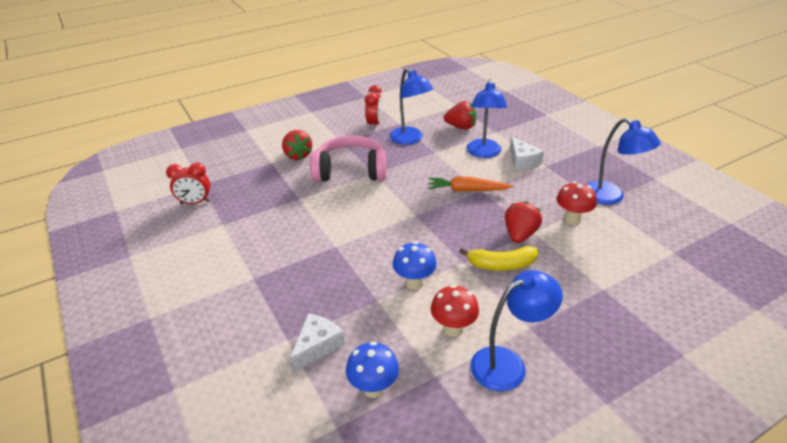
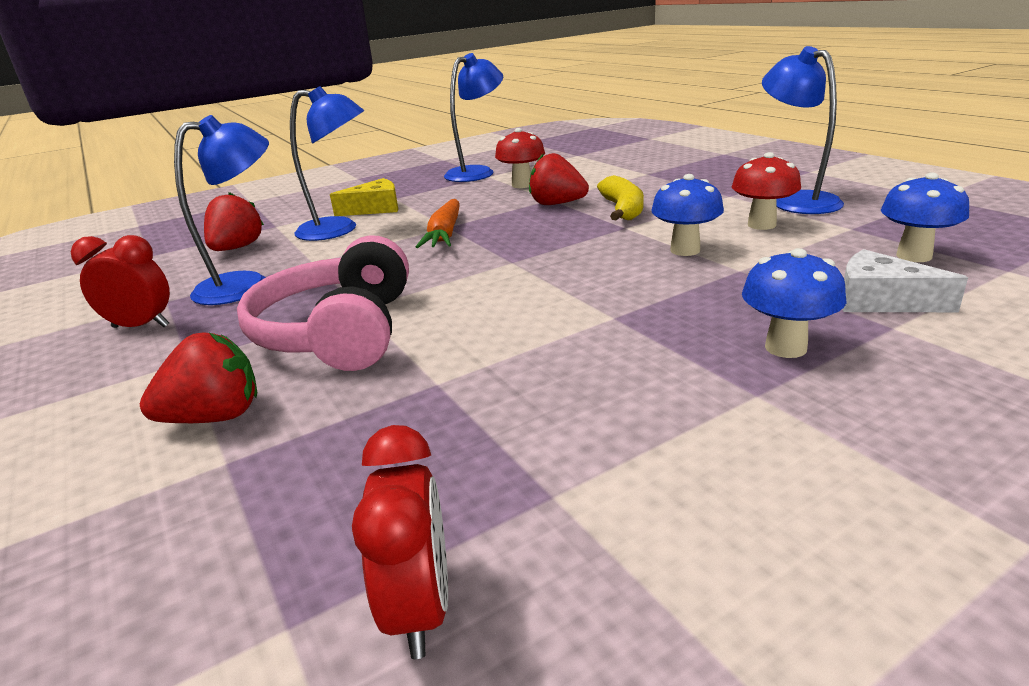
camera: 90 degrees left, 10 degrees down
(284, 295) = (785, 348): none -> blue mushroom
(522, 160) = (375, 208): white cheese -> yellow cheese

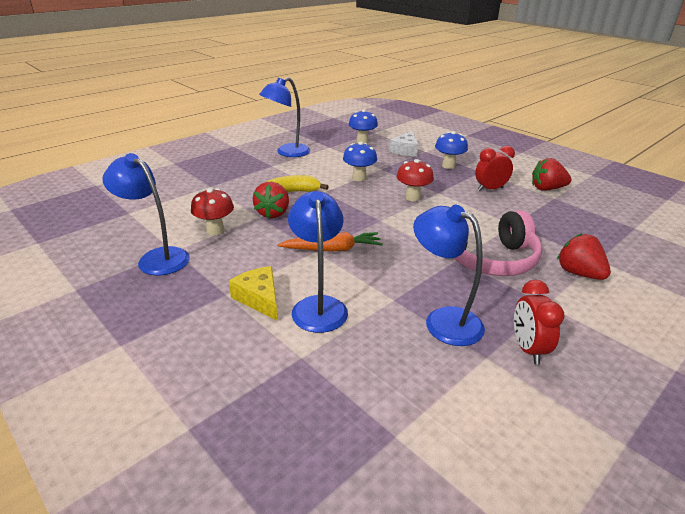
camera: 105 degrees left, 5 degrees up
(237, 248) = (368, 361): red strawberry -> red strawberry (547, 189)
(420, 608) = (609, 211): red clock -> red clock (490, 189)
(761, 225) = (323, 161): red mushroom -> red mushroom (412, 197)

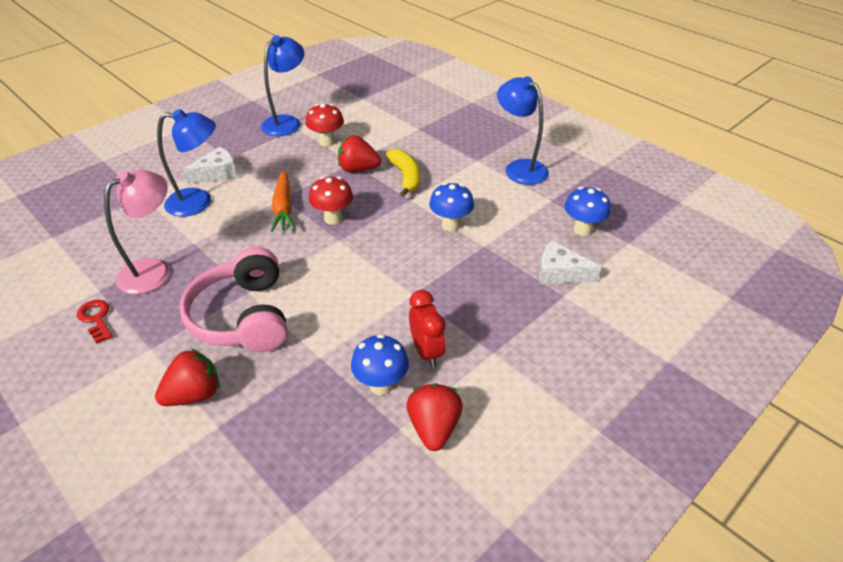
camera: 90 degrees right, 10 degrees up
(259, 299) = (217, 173): yellow cheese -> white cheese
(412, 197) = (396, 269): red mushroom -> red mushroom (333, 219)
(443, 320) = (154, 270): blue lamp -> pink lamp
(448, 166) = (508, 315): blue mushroom -> blue mushroom (381, 385)
(528, 349) = (96, 319): red clock -> red key

